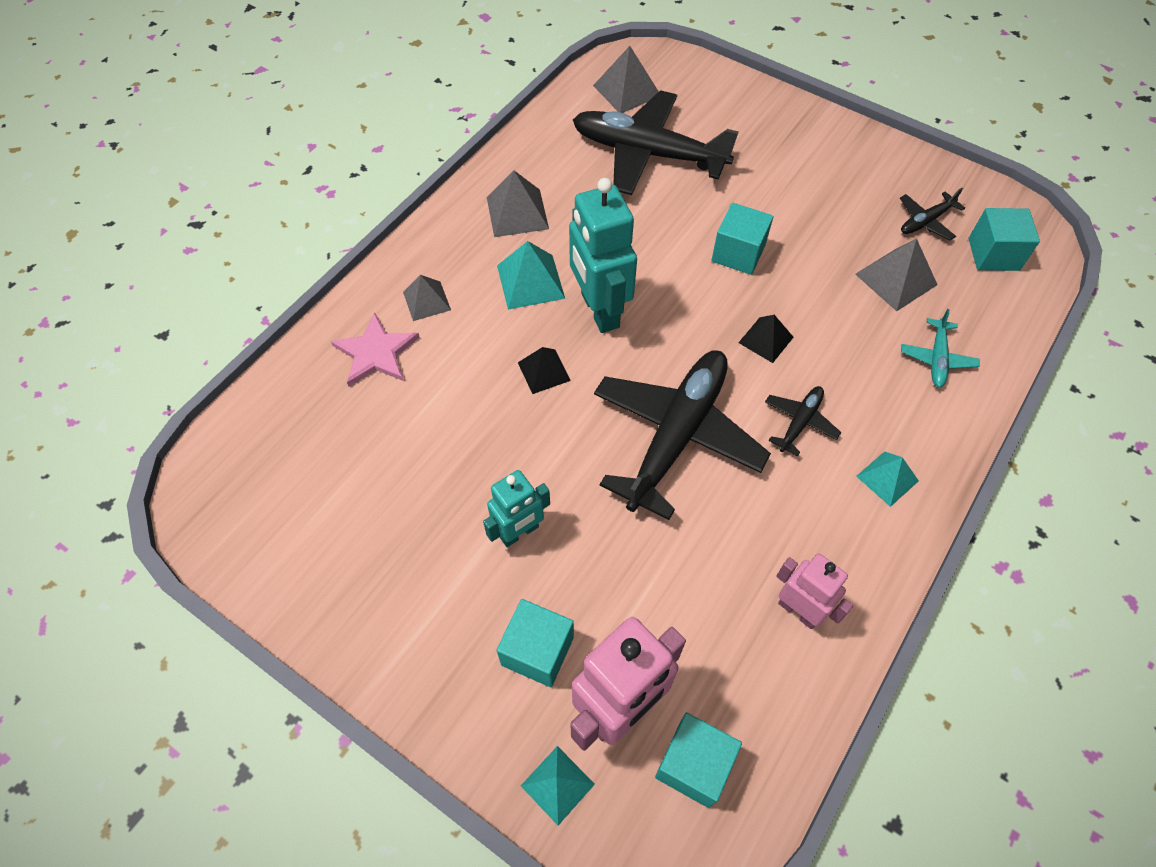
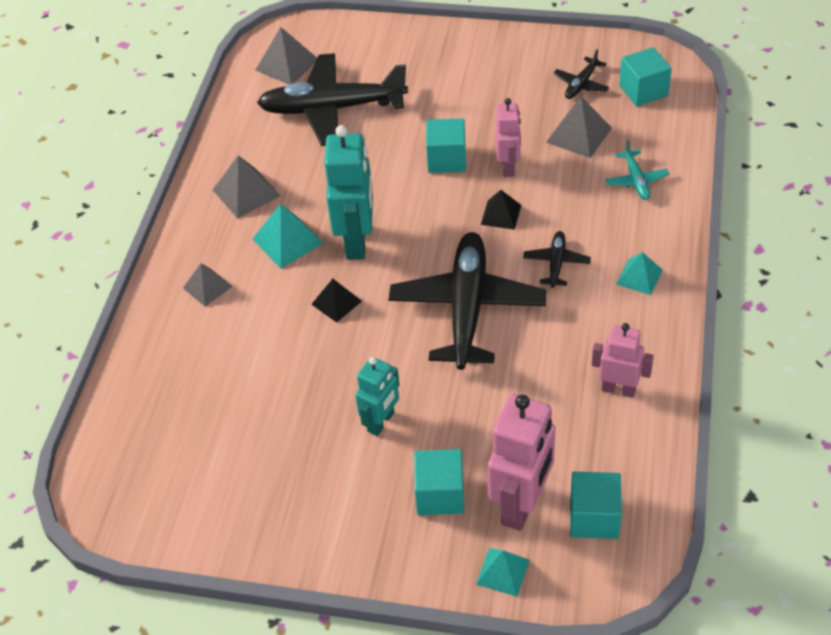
camera: 20 degrees left, 10 degrees down
(376, 352) = (187, 341): pink star -> none
(599, 310) = (357, 241): turquoise robot -> turquoise robot turned 135 degrees counterclockwise
(800, 287) = (508, 167): none -> pink robot

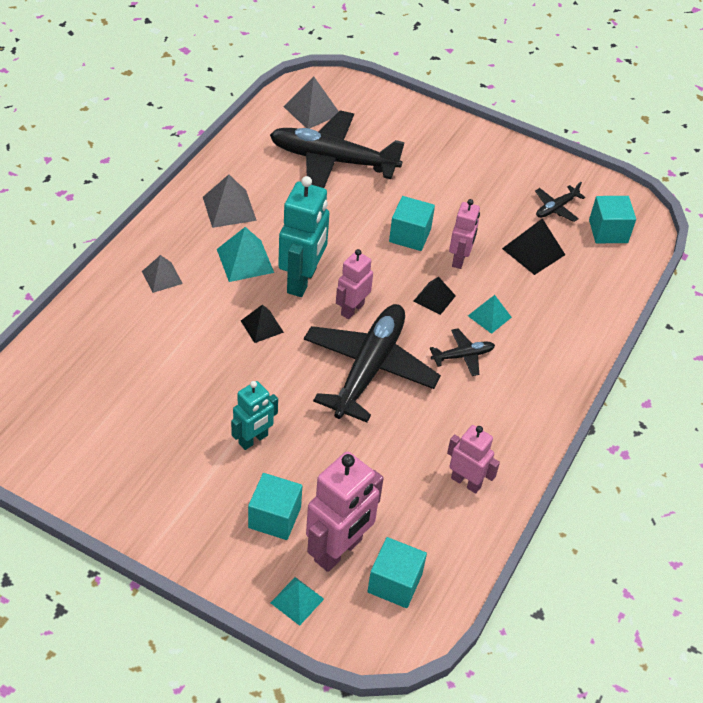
camera: 10 degrees right, 0 degrees up
(422, 253) = (352, 309): none -> pink robot
(556, 263) = (462, 356): black plane -> black plane turned 45 degrees clockwise
(578, 135) = (533, 251): grey pyramid -> black pyramid
(636, 180) = (565, 307): turquoise plane -> none
(639, 277) = (529, 392): turquoise pyramid -> turquoise pyramid (489, 316)

